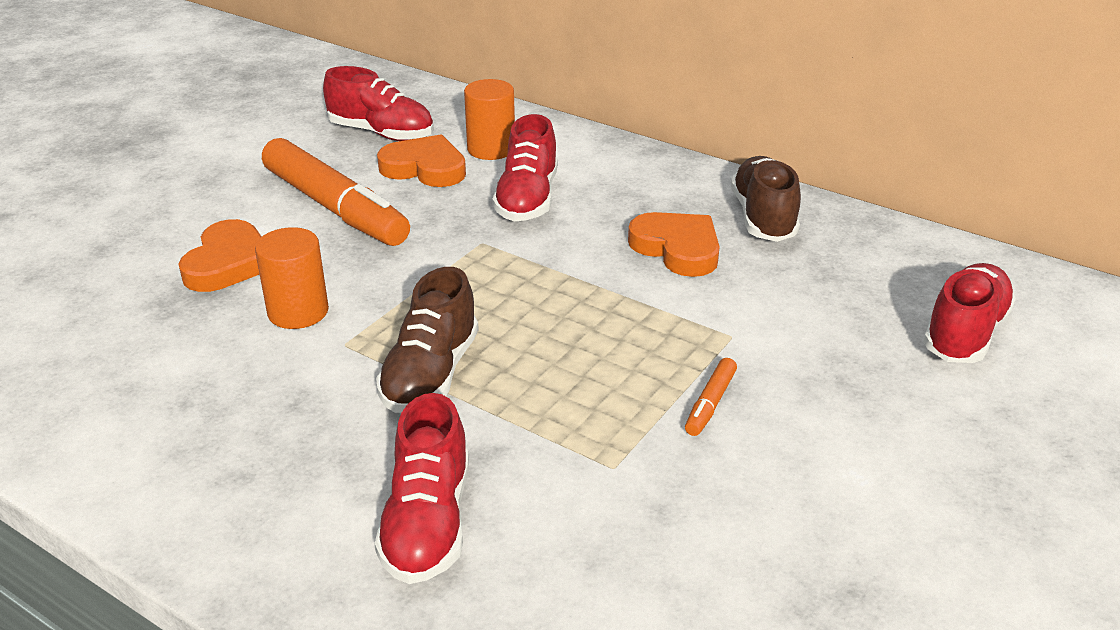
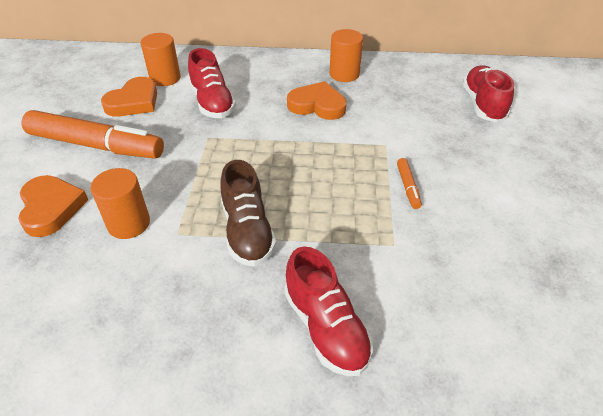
camera: 30 degrees left, 10 degrees up
(381, 133) = (87, 88): red shoe -> none
(425, 168) = (134, 102): orange heart -> orange heart turned 135 degrees clockwise
(763, 217) = (344, 74): brown shoe -> orange cylinder

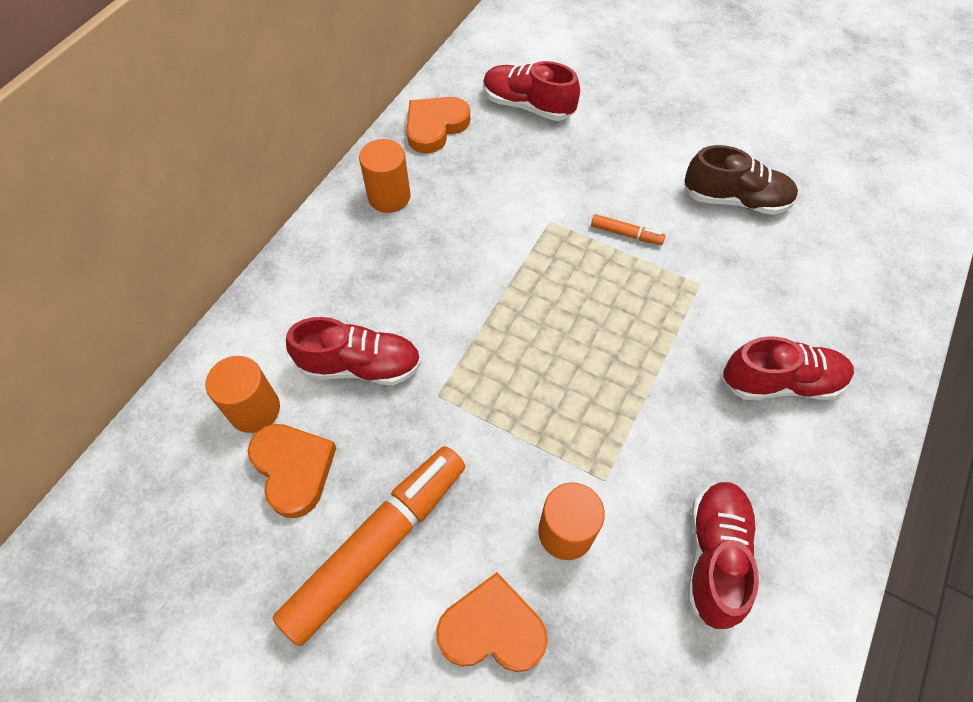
camera: 65 degrees left, 15 degrees up
(134, 316) = (714, 556): none -> red shoe
(247, 231) = (631, 406): brown shoe -> brown shoe (735, 200)
(317, 105) = (438, 252): orange heart -> orange heart (435, 127)

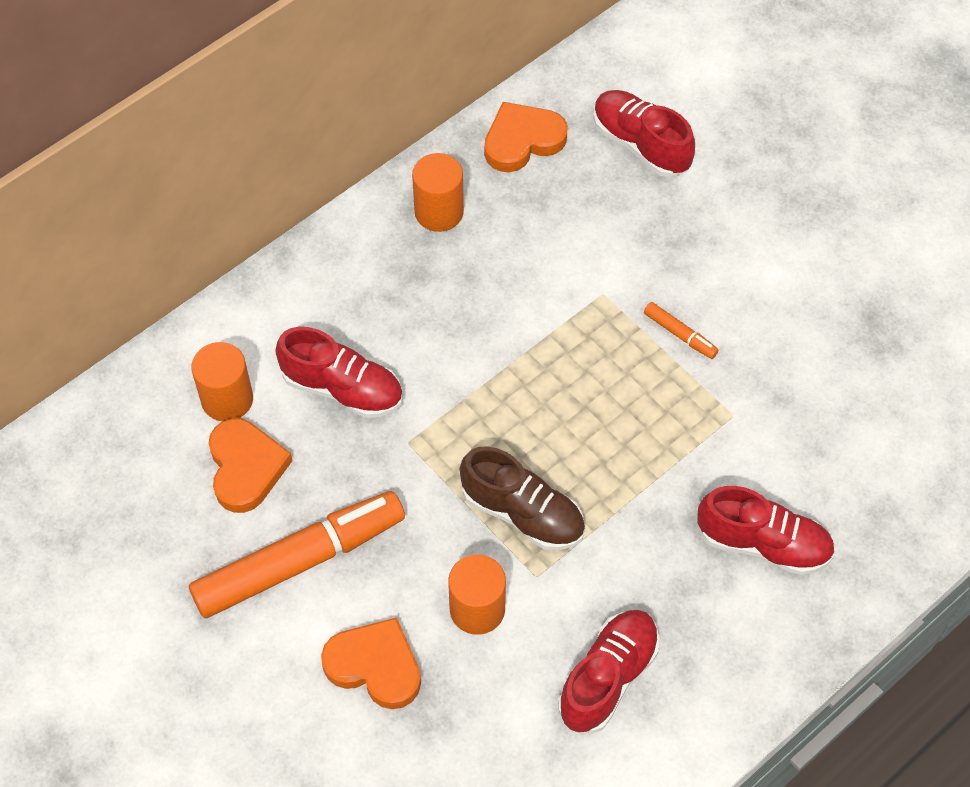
camera: 20 degrees right, 0 degrees up
(735, 200) = (825, 333): brown shoe -> brown shoe (523, 513)

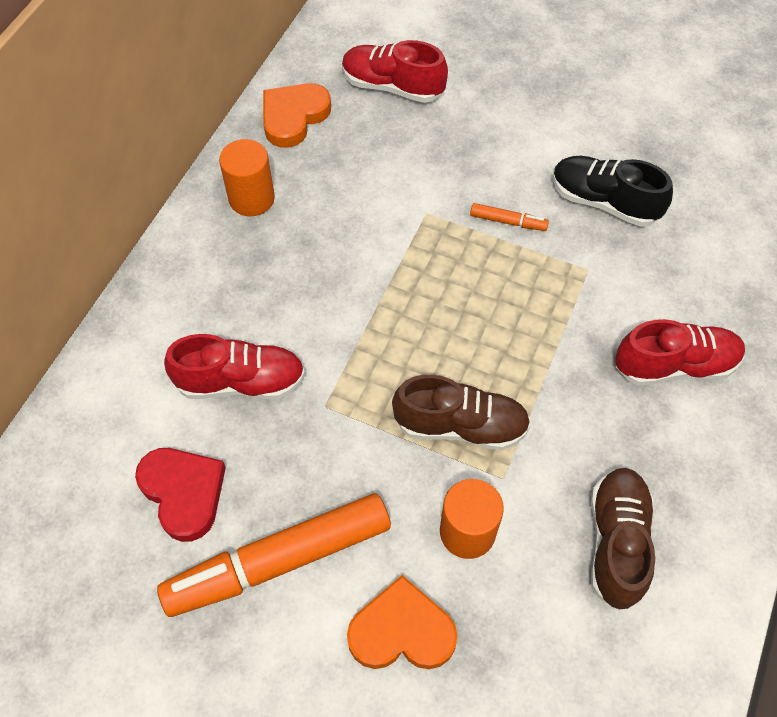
camera: 25 degrees left, 0 degrees up
(227, 399) = (135, 436): orange cylinder -> none
(246, 467) = (183, 493): orange heart -> red heart
(299, 561) = (279, 561): orange marker -> orange marker turned 150 degrees counterclockwise
(608, 677) = (616, 542): red shoe -> brown shoe
(791, 353) = (604, 202): none -> black shoe

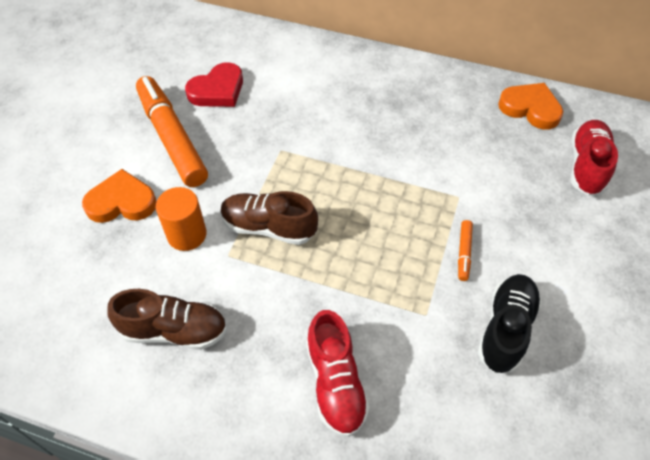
camera: 85 degrees right, 5 degrees down
(241, 382) = (295, 106): red shoe -> none
(251, 198) = (445, 94): orange cylinder -> none
(401, 631) = (122, 202): orange heart -> orange heart turned 90 degrees counterclockwise
(460, 426) = (268, 227): brown shoe -> brown shoe turned 105 degrees clockwise

